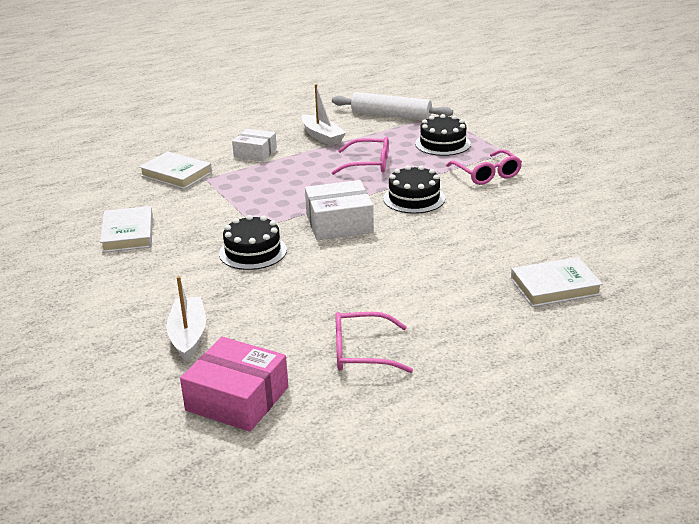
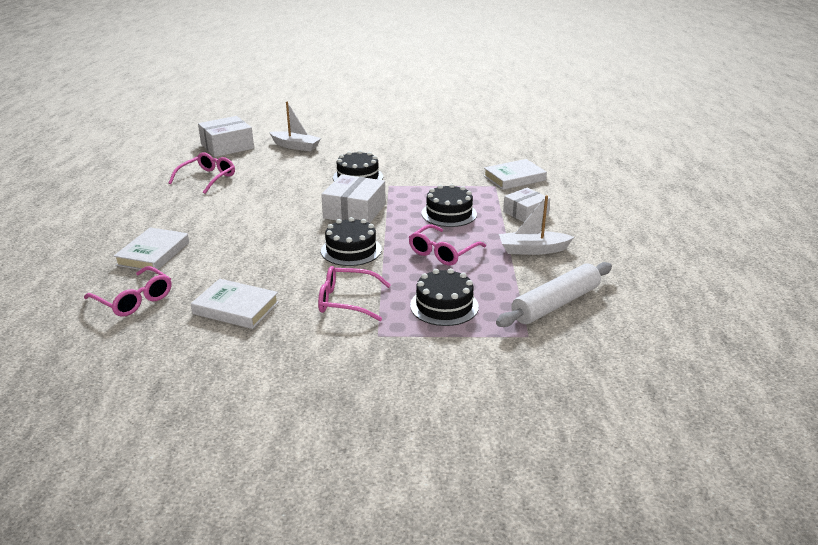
camera: 120 degrees right, 0 degrees up
(128, 233) = (435, 151): white book -> white book (236, 308)
(237, 398) = (227, 146): pink box -> white box
(293, 181) = (449, 214): none -> black cake
(621, 255) = (134, 300): none -> pink glasses

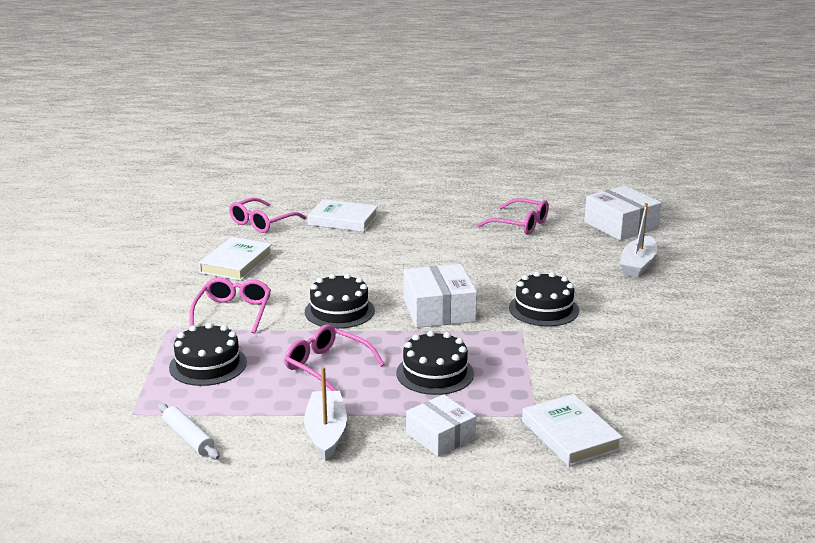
camera: 90 degrees right, 5 degrees down
(354, 211) = (439, 310): white box -> white box turned 60 degrees clockwise
(555, 304) = (188, 438): white rolling pin -> white rolling pin, size x0.56

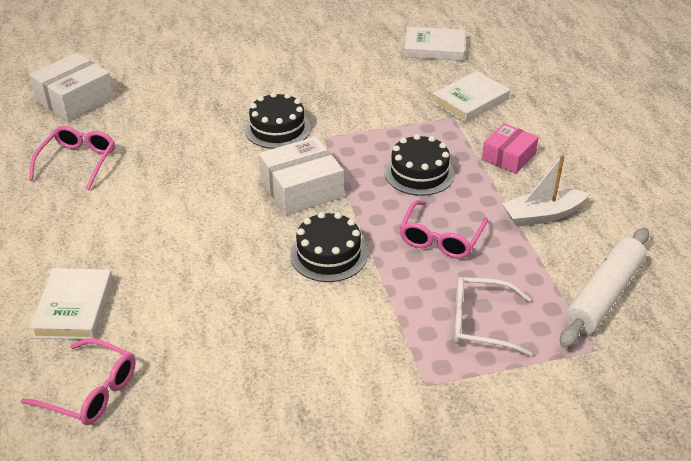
camera: 105 degrees left, 15 degrees up
(188, 438) = (603, 295): white rolling pin -> white rolling pin, size x1.78
(208, 365) = (481, 323): black cake -> white glasses
(233, 312) = (363, 339): pink glasses -> none
(236, 263) = (231, 378): white book -> white book (434, 48)
(440, 436) = (508, 157): white box -> pink box
(638, 264) = (169, 86): white boat -> none

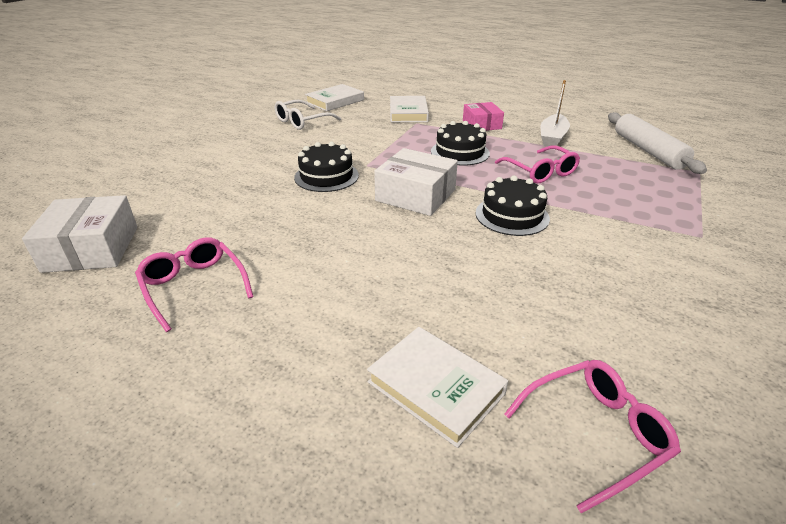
camera: 50 degrees left, 5 degrees down
(301, 188) = (415, 195): white box -> white box turned 75 degrees counterclockwise
(481, 323) = (646, 193): white glasses -> white glasses (302, 121)

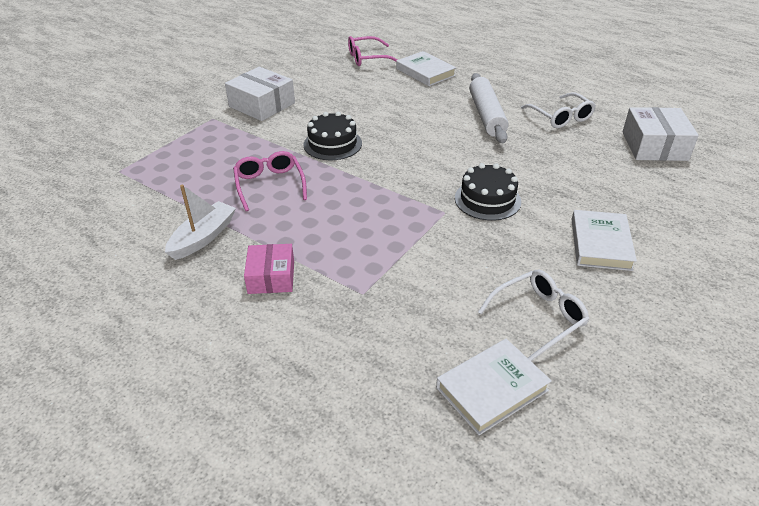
camera: 170 degrees left, 5 degrees up
(194, 287) = (560, 117): pink glasses -> white glasses
(408, 113) = (366, 325): white book -> white book (600, 244)
(415, 195) = (403, 169): white box -> white box (262, 105)
(460, 152) = (334, 222): black cake -> none
(648, 151) = (124, 203): white rolling pin -> white rolling pin (486, 115)

